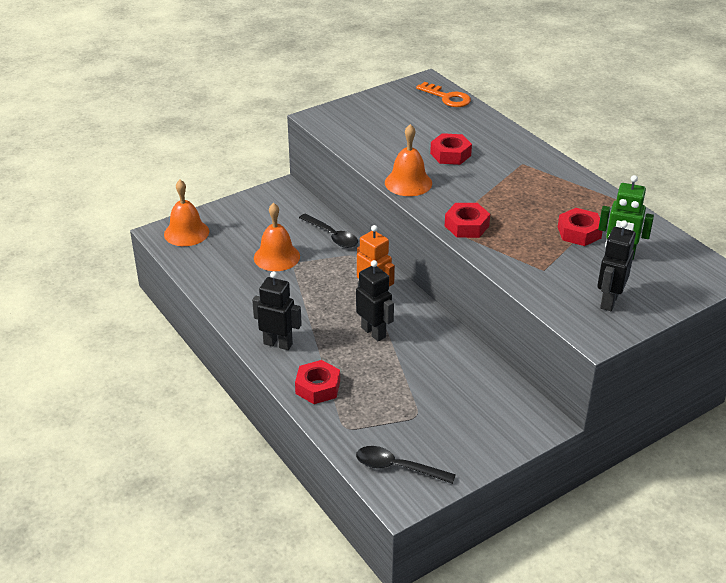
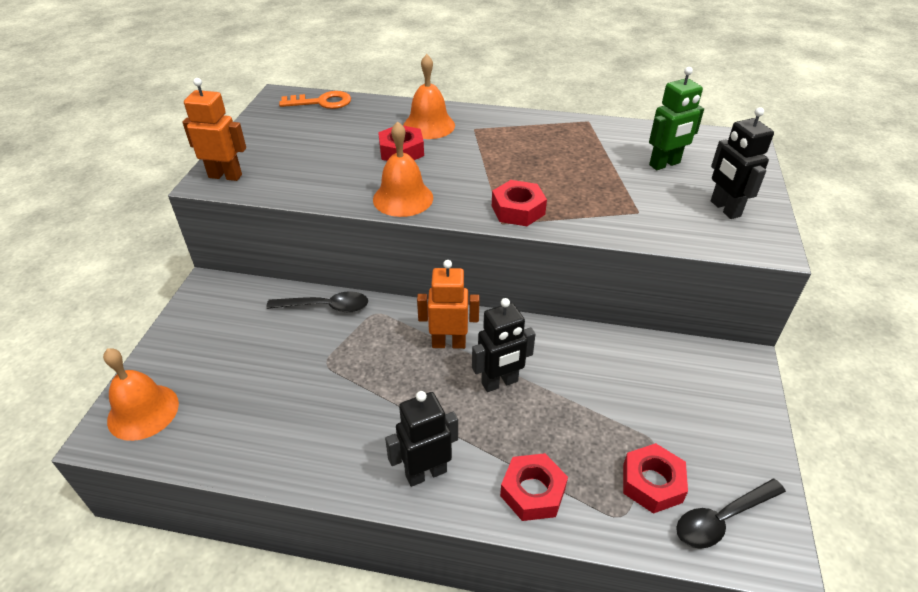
camera: 45 degrees left, 5 degrees up
(276, 257) = (294, 368): orange bell -> orange bell (429, 125)
(329, 119) = (225, 176): none -> orange robot
(374, 332) = (500, 382): black robot -> black robot turned 150 degrees clockwise
(579, 232) = (609, 163): red nut -> red nut (652, 483)

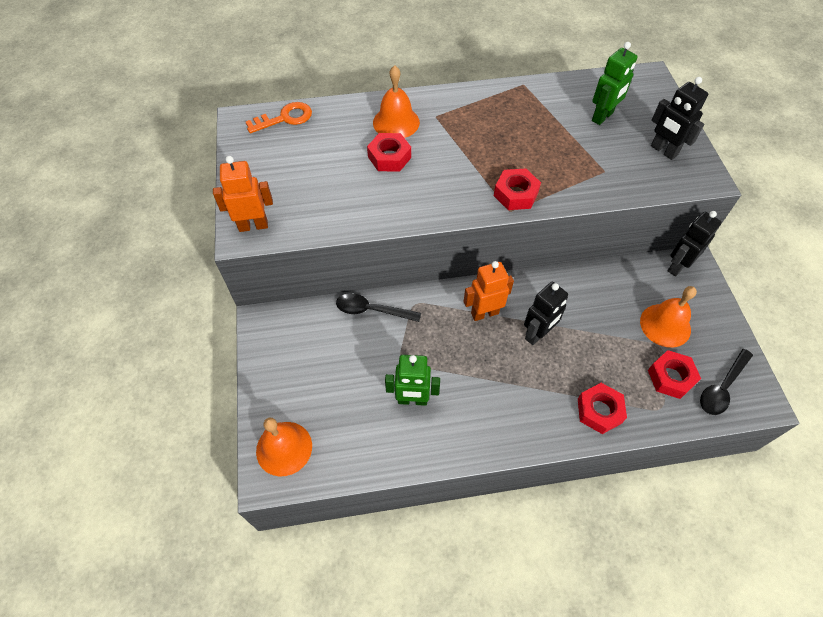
camera: 20 degrees left, 15 degrees up
(311, 407) = (412, 400): none -> green robot
(325, 307) = (372, 310): black spoon -> black spoon turned 150 degrees counterclockwise
(403, 198) = (420, 207): orange bell -> orange bell (665, 325)
(426, 473) = (522, 422): black robot -> black robot (677, 266)

